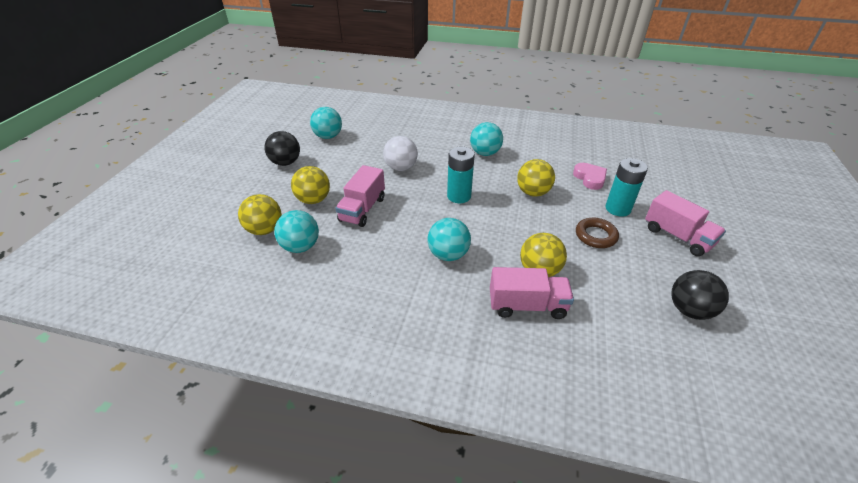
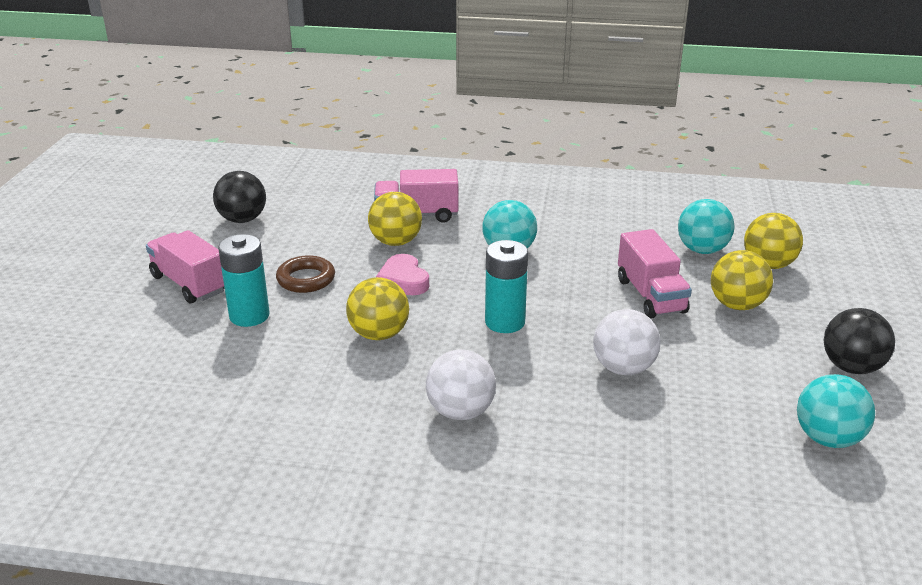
camera: 175 degrees right, 10 degrees down
(362, 209) = (650, 296): pink truck -> pink truck turned 150 degrees clockwise
(485, 153) = (460, 412): turquoise ball -> white ball
(590, 178) = (265, 366): pink heart -> pink heart (403, 280)

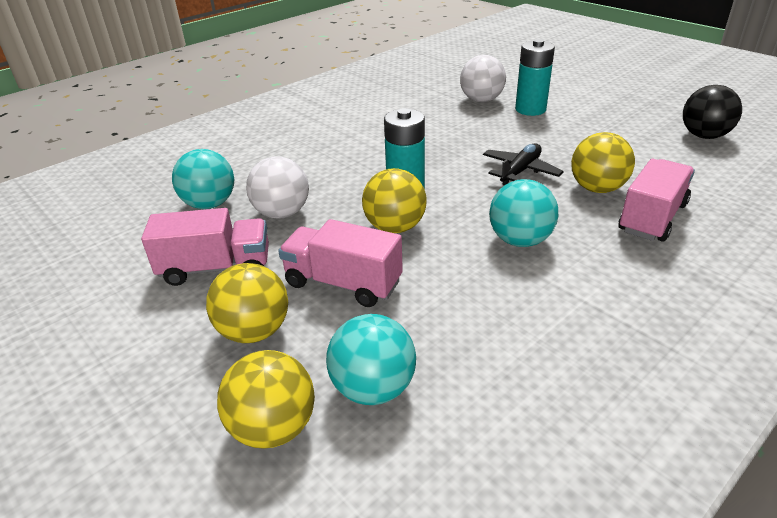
camera: 130 degrees right, 5 degrees up
(189, 284) = (598, 101): pink truck -> pink truck (216, 268)
(306, 279) = (564, 136): brown ring -> none
(379, 334) = (454, 141): yellow ball -> yellow ball (395, 227)
(403, 280) = (520, 171): pink heart -> black plane
(460, 412) = (337, 141): white ball -> white ball (481, 100)
(828, 438) = (86, 256): turquoise ball -> turquoise ball (210, 204)
(851, 367) = (88, 334): black ball -> none

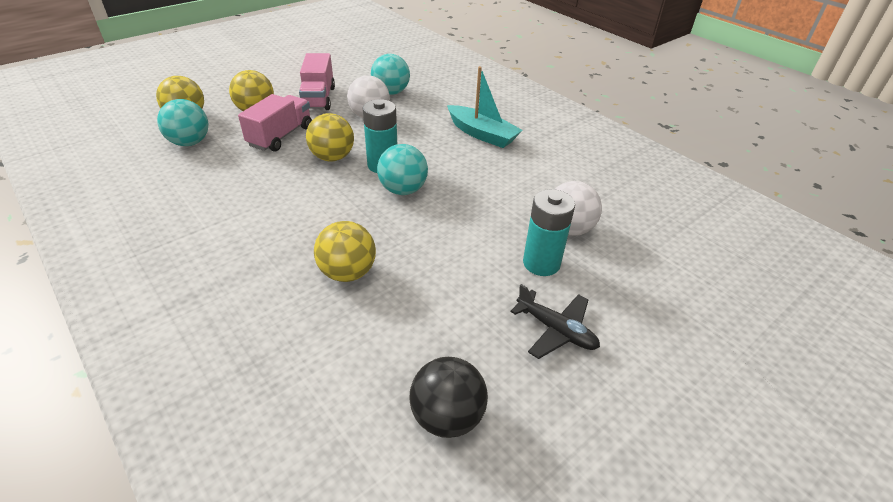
camera: 90 degrees right, 5 degrees up
(329, 138) = (482, 134): none -> turquoise boat
(520, 171) = (396, 229): black plane -> black plane (556, 330)
(520, 240) = (288, 210): turquoise ball -> turquoise ball (403, 190)
(652, 218) = (283, 296): pink truck -> none

